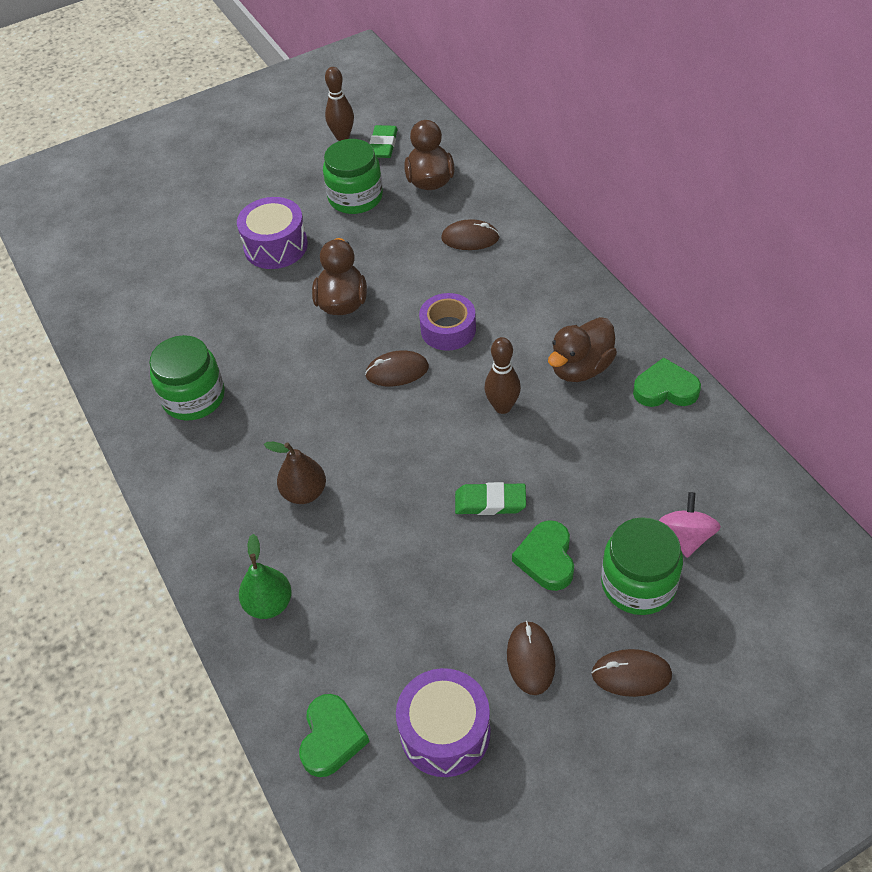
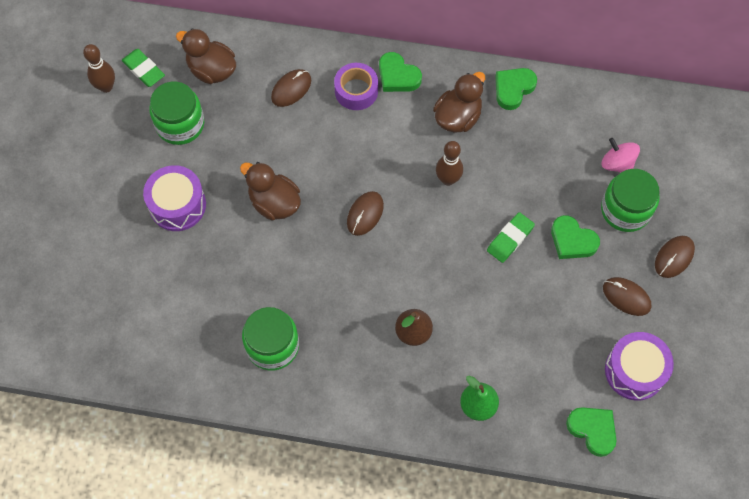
camera: 55 degrees left, 15 degrees up
(448, 329) = (358, 161): purple tape -> purple tape (356, 91)
(571, 296) = (397, 76): none -> green heart
(580, 368) = (457, 117): brown duck -> brown duck turned 135 degrees counterclockwise

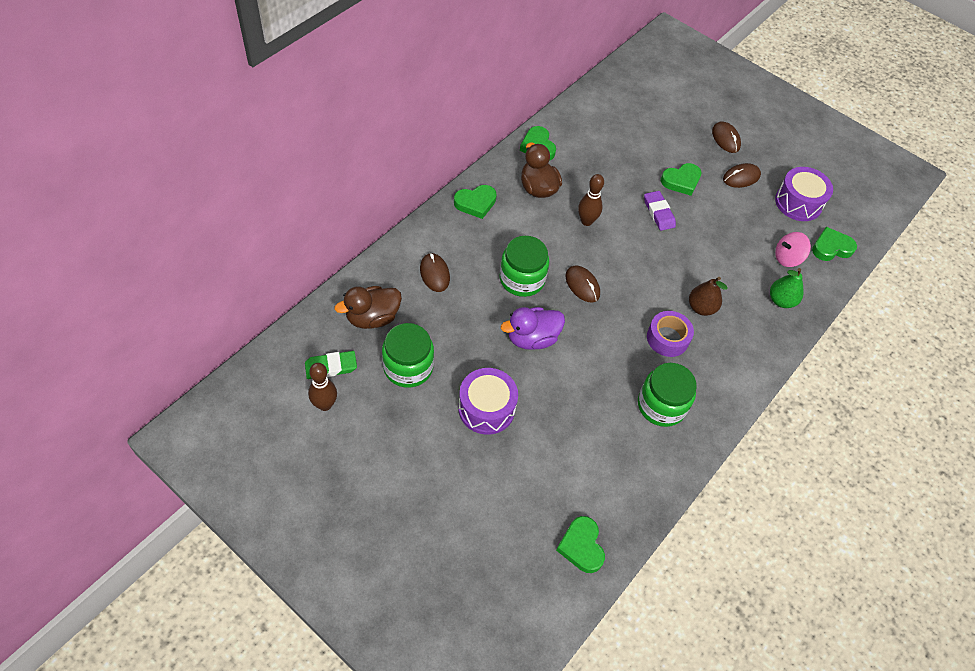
camera: 65 degrees left, 10 degrees down
(90, 345) = (581, 546): none -> green heart
(274, 203) = (532, 338): brown duck -> purple duck
(356, 91) = (469, 234): purple tape -> purple tape (667, 338)
(510, 239) = (658, 213): green eraser -> purple eraser
(617, 163) = (637, 127): pink spinning top -> pink spinning top (787, 258)
(625, 210) = (675, 142): green jar -> green jar (522, 279)

